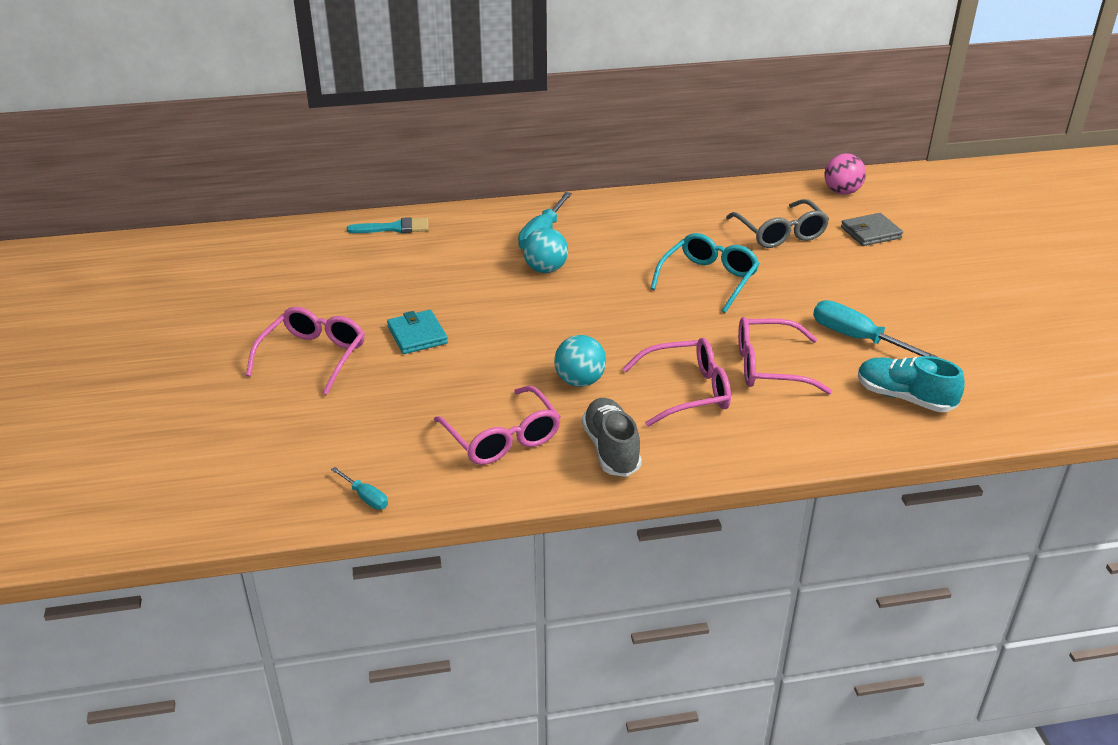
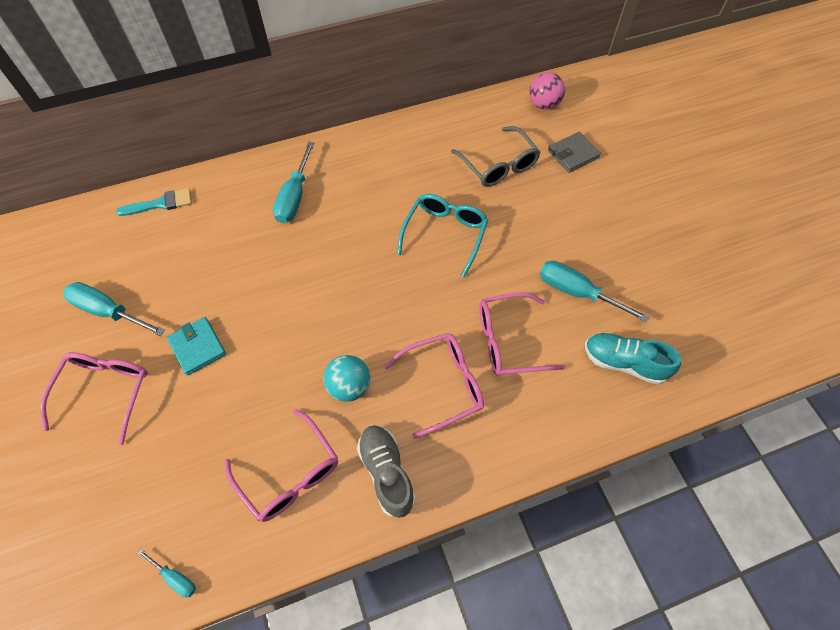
camera: 10 degrees left, 25 degrees up
(327, 300) = (109, 311): none -> turquoise screwdriver
(545, 269) = (302, 241): turquoise ball -> none

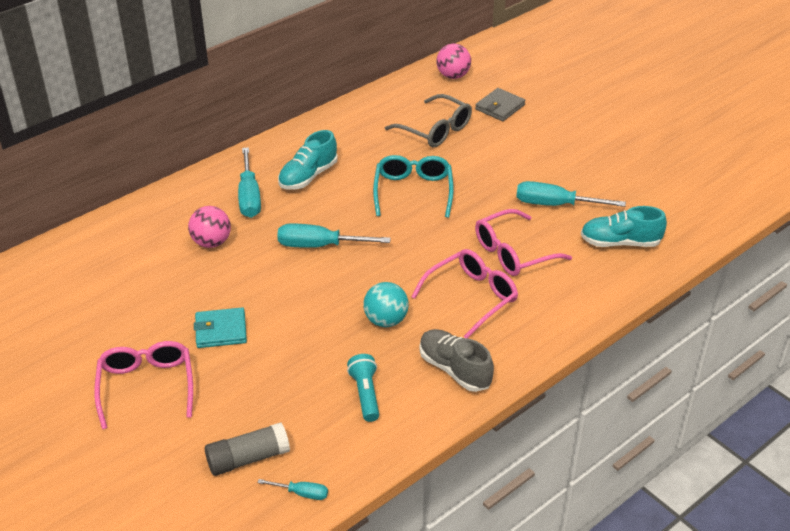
camera: 20 degrees left, 20 degrees down
(109, 311) = (111, 327): turquoise screwdriver -> turquoise screwdriver (320, 246)
(148, 513) = (248, 458): none -> grey glue stick
(160, 204) = (111, 233): turquoise brush -> none
(198, 347) = (221, 330): turquoise wallet -> turquoise wallet turned 45 degrees counterclockwise
(238, 240) = (211, 242): none -> pink ball
(289, 473) = (365, 394): pink glasses -> turquoise flashlight
(357, 188) = (308, 176): none -> turquoise shoe

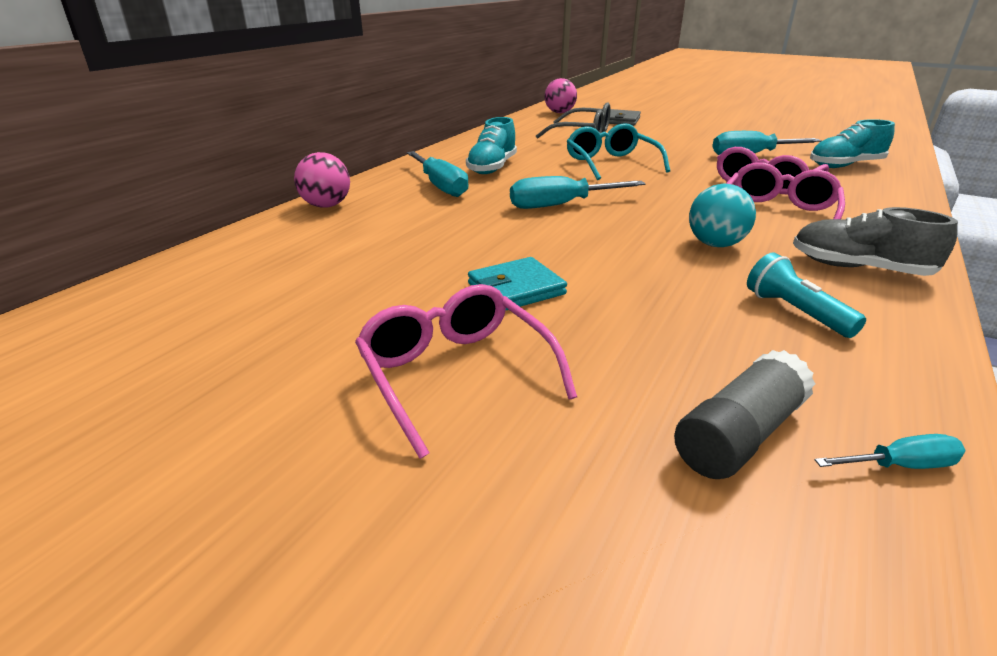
camera: 20 degrees left, 10 degrees down
(211, 242) = (426, 220): pink ball -> pink ball (326, 206)

